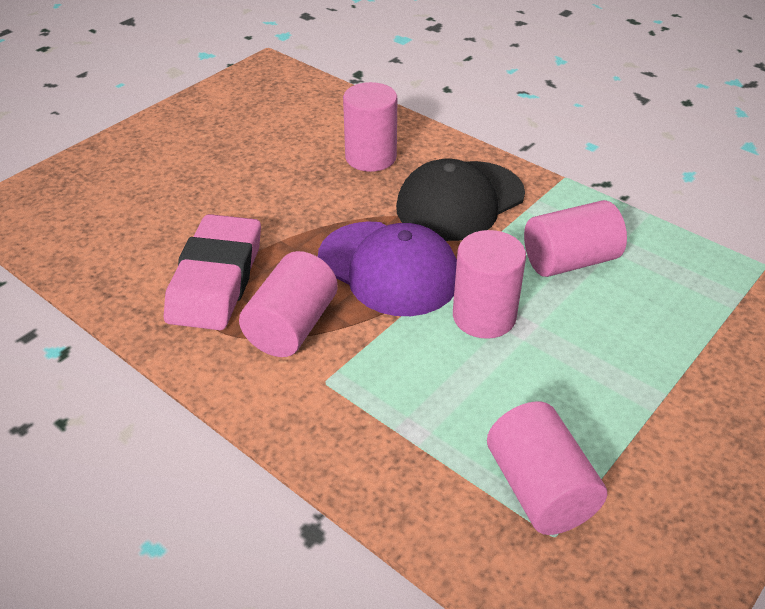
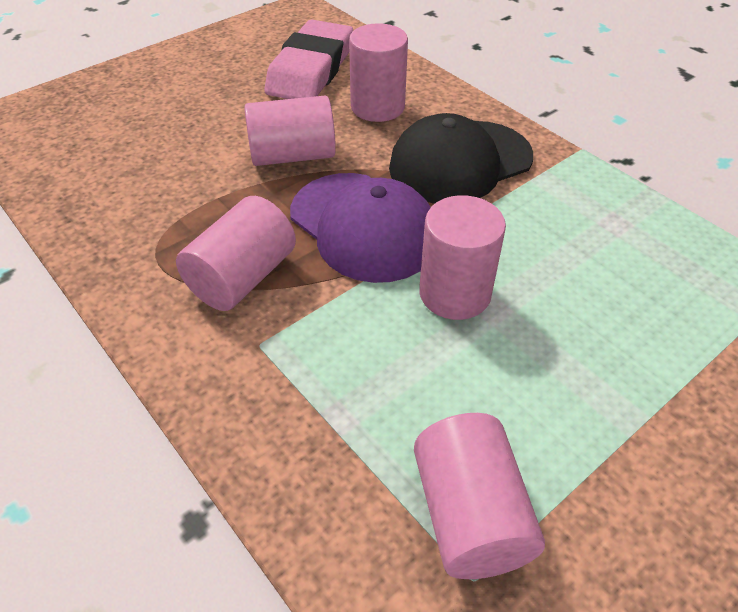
camera: 10 degrees right, 5 degrees up
(216, 279) = (180, 217): pink eraser -> pink eraser (311, 70)
(569, 261) = (567, 242): pink cylinder -> pink cylinder (292, 155)

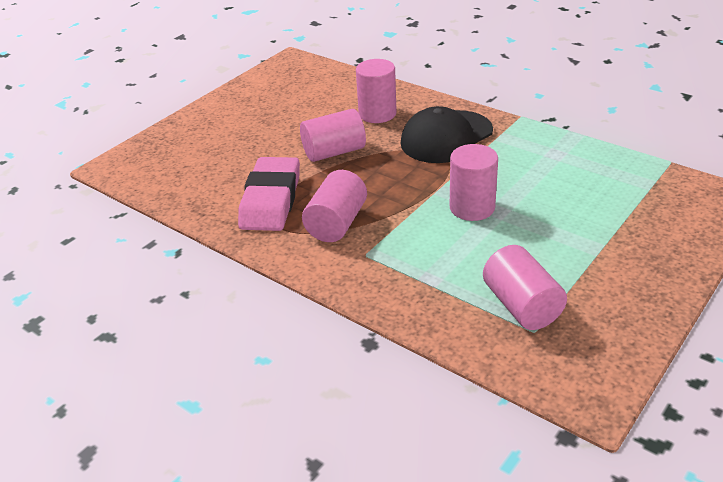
camera: 10 degrees left, 10 degrees down
(311, 70) = (320, 98): pink eraser -> pink eraser (271, 200)
(364, 226) = (400, 183): purple cap -> none

